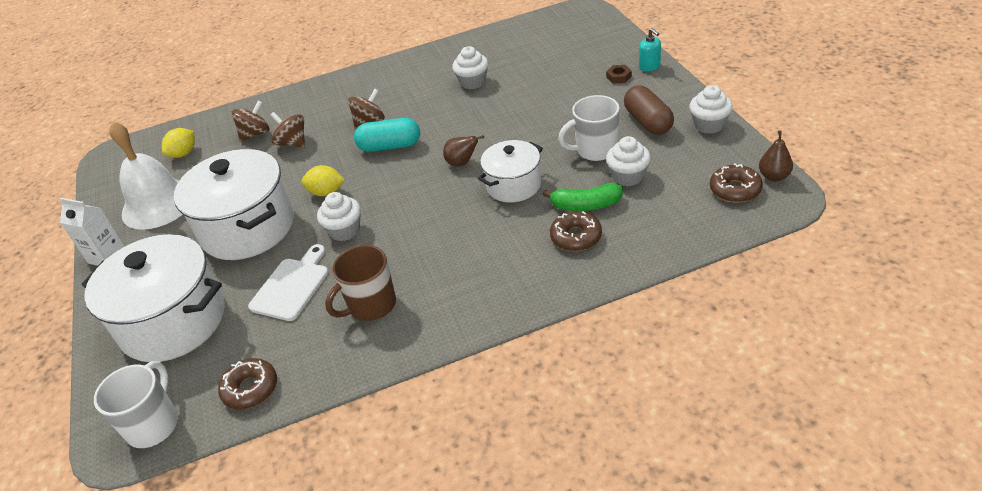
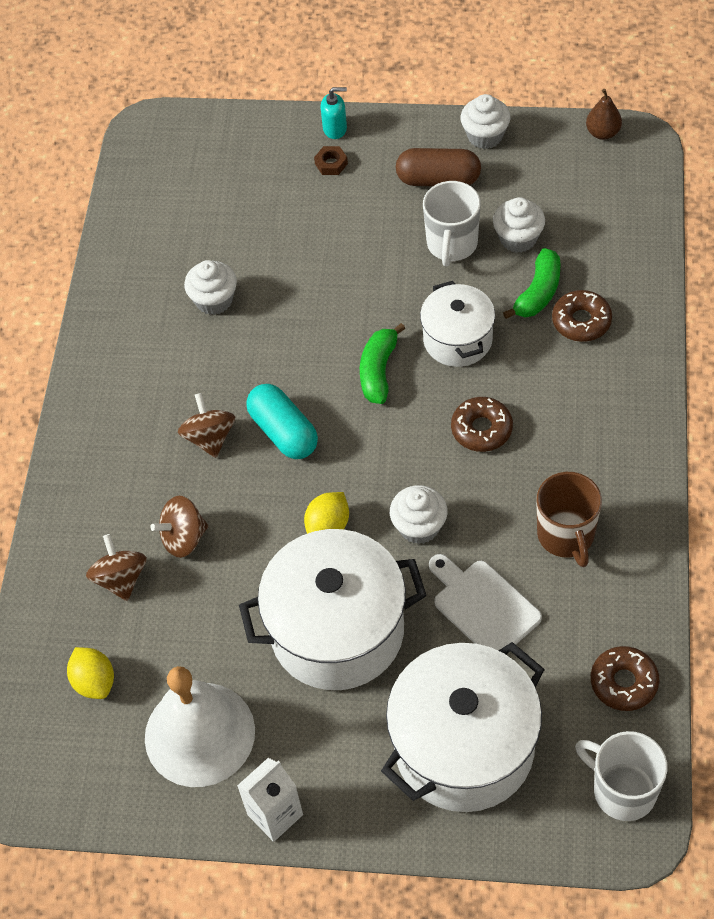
camera: 65 degrees left, 15 degrees up
(390, 146) = (283, 432): turquoise capsule -> turquoise capsule turned 60 degrees counterclockwise
(462, 163) = (378, 371): brown pear -> green banana
(735, 189) = (600, 170): brown donut -> brown donut (481, 429)

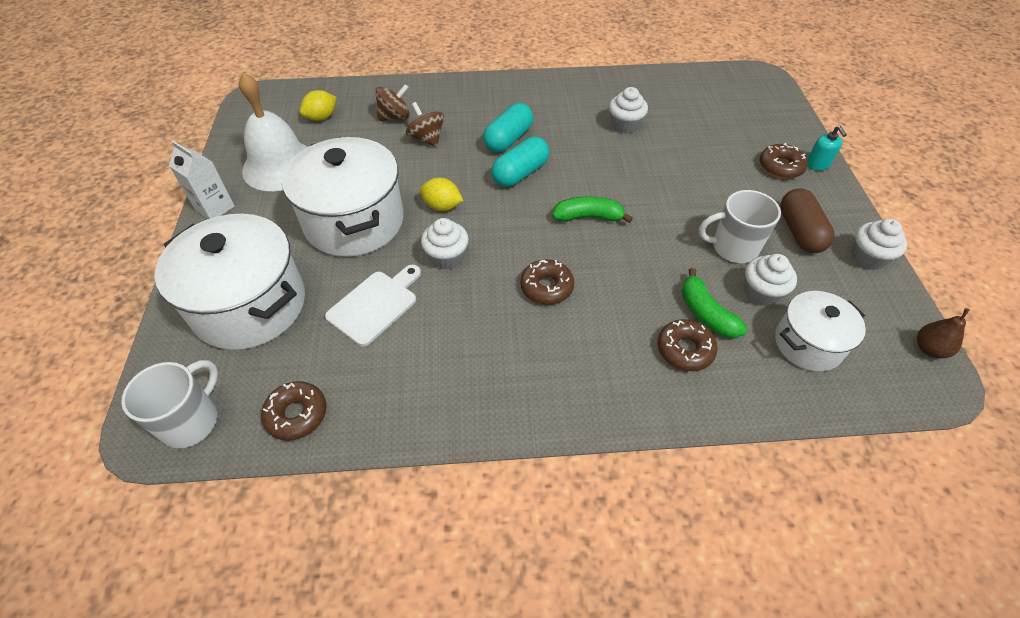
camera: 75 degrees right, 5 degrees down
(210, 438) = (508, 139): brown spinning top -> turquoise capsule
(331, 163) = (780, 167): brown nut -> brown donut
(457, 339) = (634, 262): white pot -> white pot (808, 344)
(538, 292) = (706, 313): green banana -> green banana turned 45 degrees clockwise
(566, 536) = (446, 357): brown mug -> none

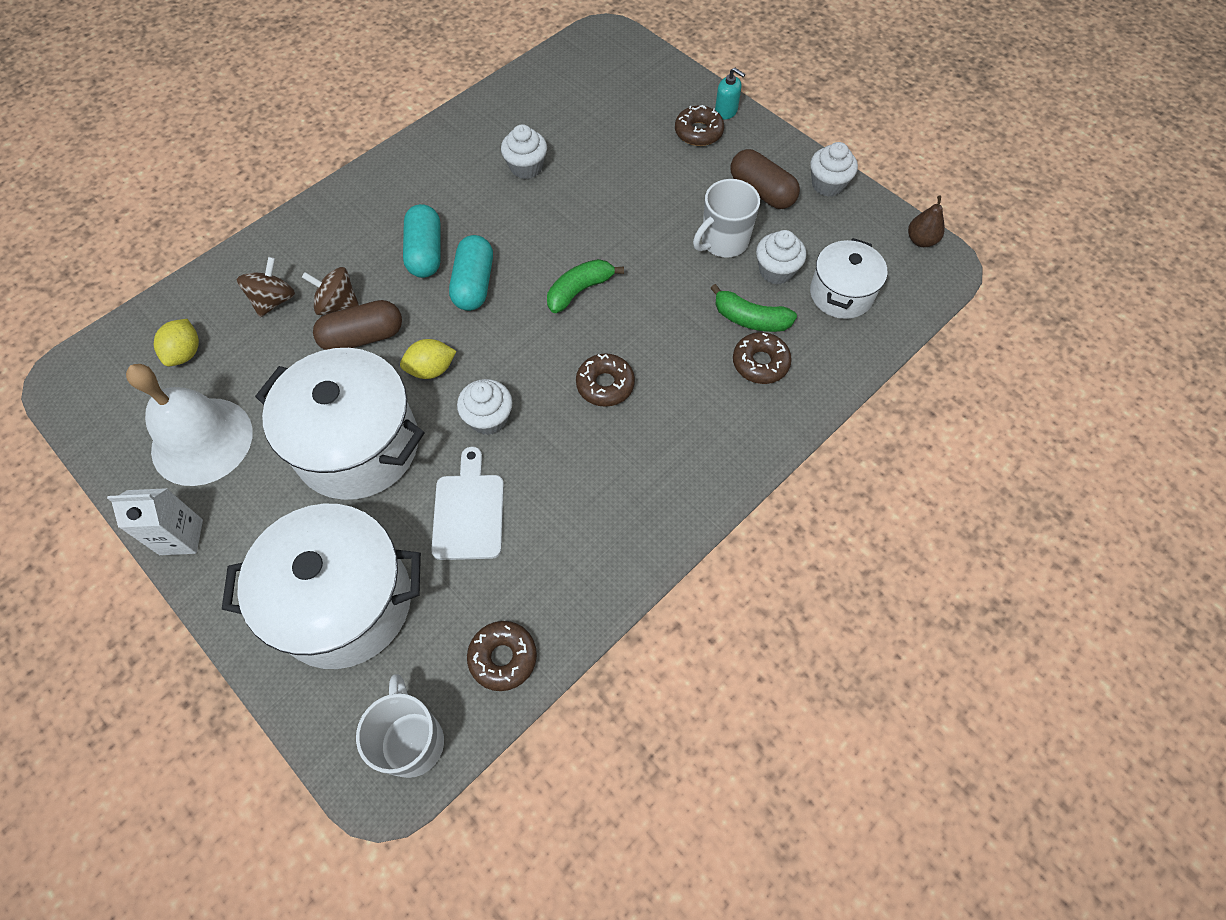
camera: 40 degrees left, 10 degrees up
(422, 164) = (363, 337): none -> brown capsule

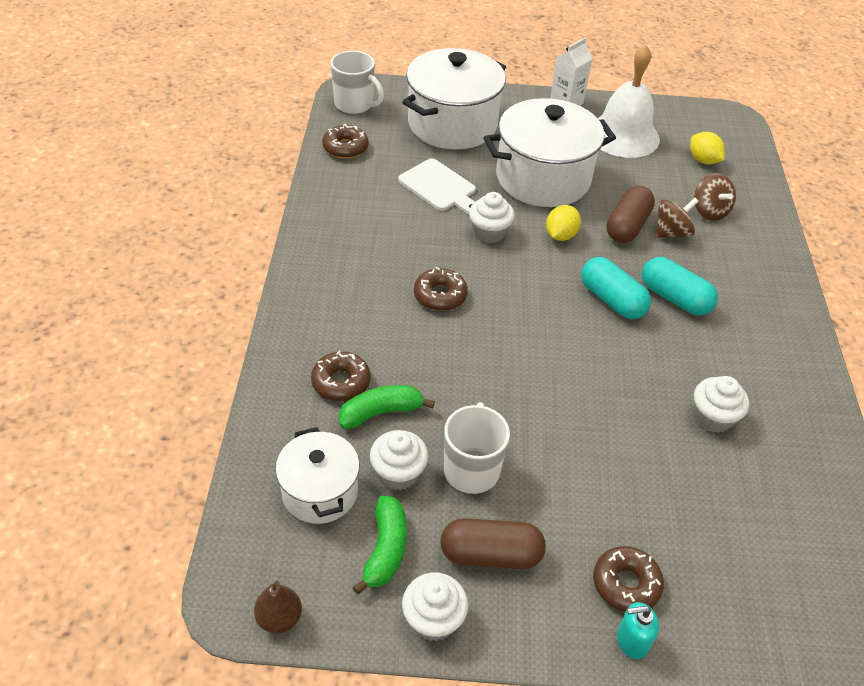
camera: 135 degrees right, 15 degrees down
(579, 290) = (535, 345): green banana -> green banana (385, 549)

